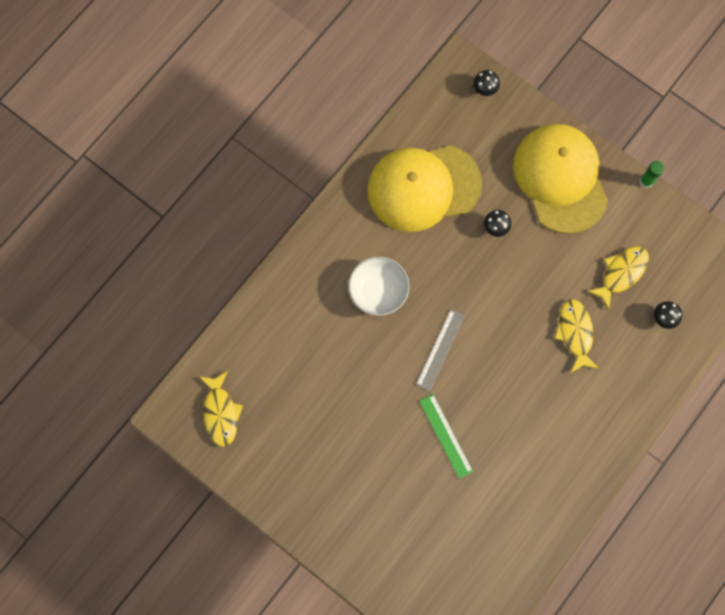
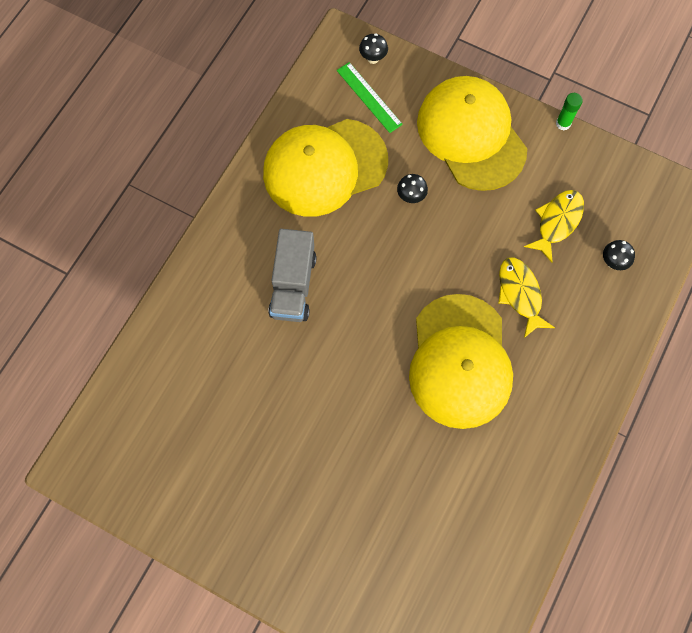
camera: 10 degrees left, 5 degrees down
(221, 413) = (132, 452): yellow fish -> none
(378, 291) = (293, 285): white bowl -> grey truck
(440, 350) = (374, 338): grey ruler -> none
(445, 436) = (397, 433): green ruler -> green ruler (369, 97)
(511, 383) = (460, 361): none -> yellow cap

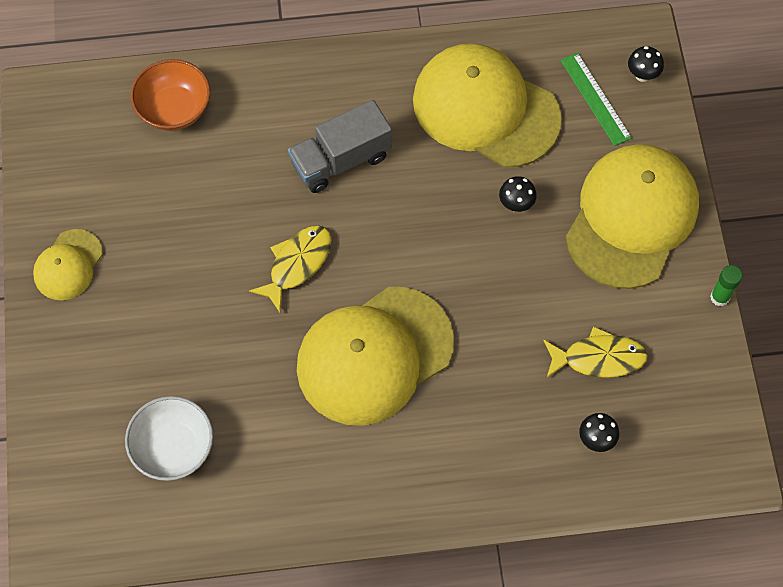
camera: 55 degrees right, 5 degrees down
(162, 373) = (174, 109): none -> orange bowl
(235, 534) = (68, 265): none -> yellow cap
(369, 97) = (595, 99): green ruler -> green ruler turned 45 degrees counterclockwise
(437, 546) = (173, 447): none -> white bowl
(520, 294) = (489, 369): yellow fish -> yellow fish (297, 264)

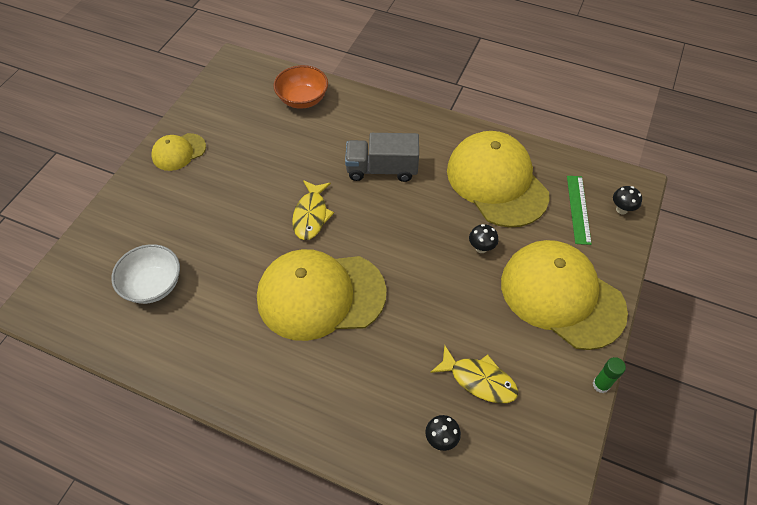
camera: 30 degrees right, 10 degrees down
(297, 264) = (311, 215): yellow fish -> yellow fish turned 120 degrees clockwise
(631, 217) = (561, 295): yellow cap -> yellow cap turned 105 degrees counterclockwise

